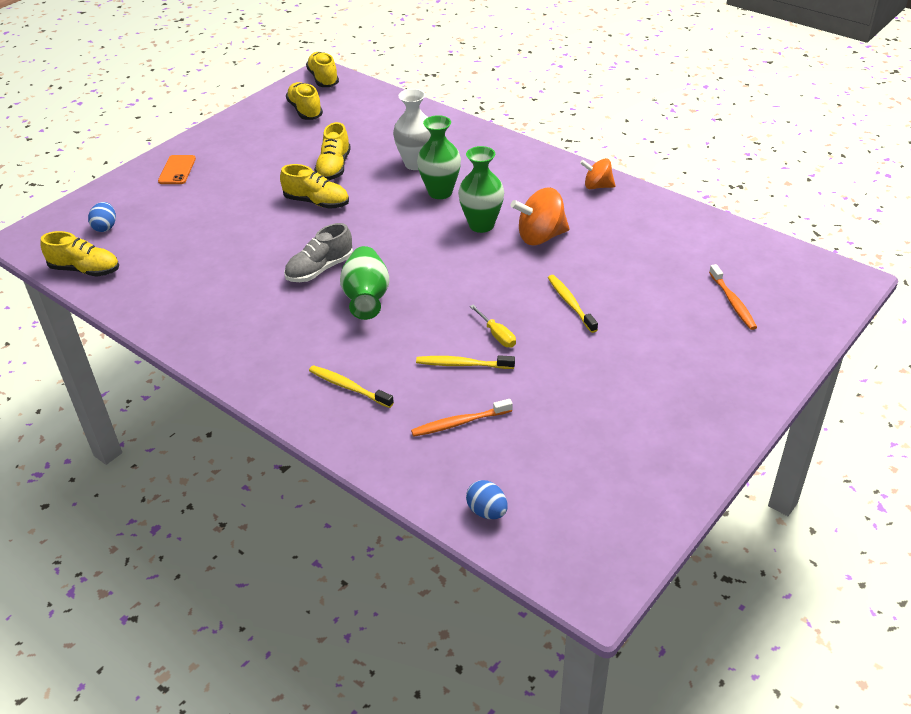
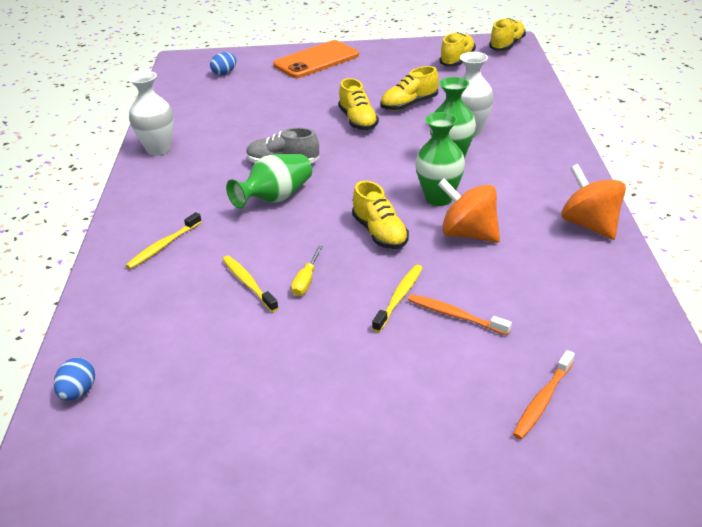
camera: 50 degrees right, 5 degrees down
(85, 270) = (174, 91): yellow shoe -> yellow shoe (380, 233)
(177, 170) = (316, 60): orange phone -> orange phone, size x1.88
(182, 325) = (158, 149): none -> white vase
(348, 387) = (163, 246): yellow toothbrush -> yellow toothbrush turned 135 degrees counterclockwise
(459, 423) = (174, 320): orange toothbrush -> orange toothbrush (455, 315)
(597, 186) = (590, 225): orange spinning top -> orange spinning top, size x1.59

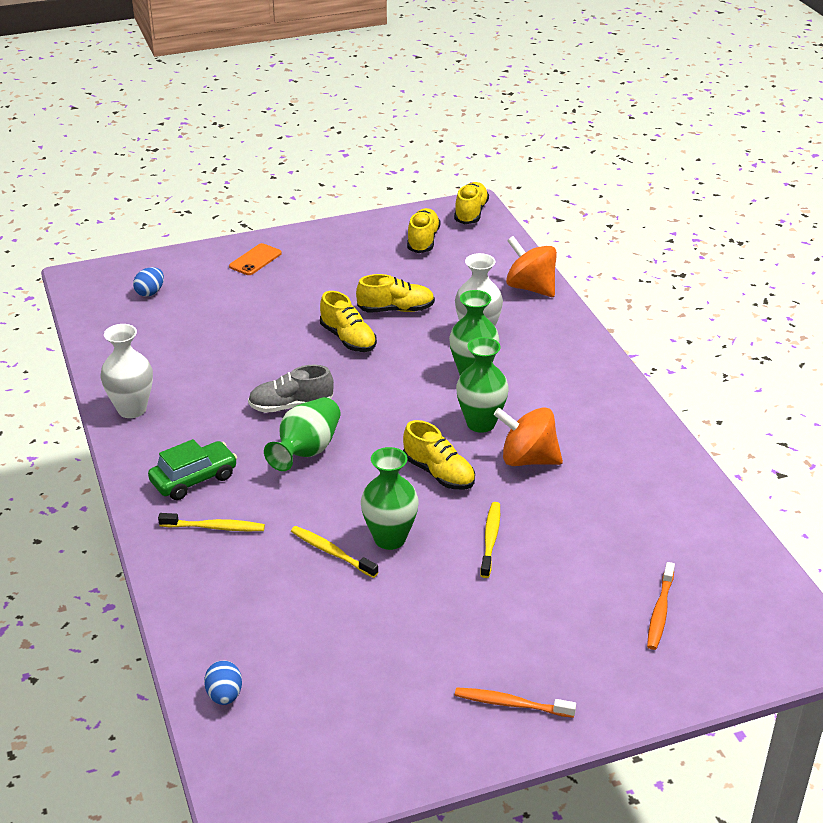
camera: 20 degrees left, 0 degrees up
(163, 246) = (214, 527): yellow toothbrush -> yellow toothbrush turned 105 degrees counterclockwise
(171, 206) = (194, 479): none -> green car
(306, 281) = (390, 538): yellow screwdriver -> green vase
(316, 60) = (255, 260): orange phone -> orange phone, size x0.53
(409, 105) = (396, 310): yellow shoe -> yellow shoe turned 135 degrees counterclockwise
(455, 315) = (551, 547): orange toothbrush -> orange toothbrush (511, 704)
(590, 225) = (639, 430): orange spinning top -> orange spinning top (530, 288)

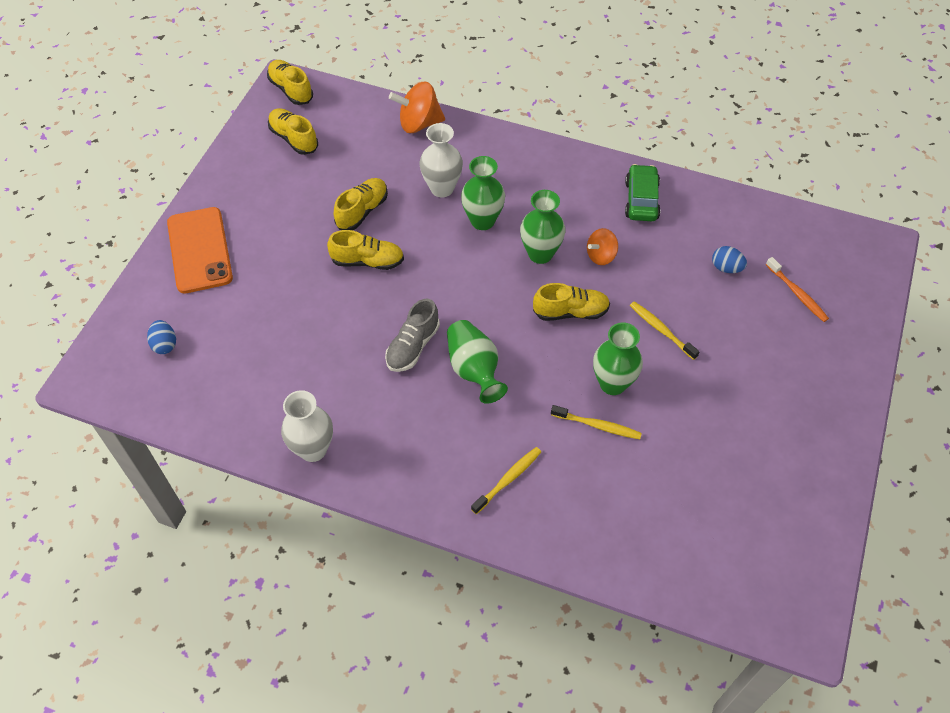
camera: 50 degrees left, 20 degrees up
(194, 479) = (440, 459): green car -> green car (641, 200)
(224, 695) = (688, 579): blue egg -> blue egg (726, 268)
(255, 260) = (199, 250): orange phone -> orange phone, size x1.88
(332, 552) = (597, 425): yellow toothbrush -> yellow toothbrush turned 150 degrees counterclockwise
(511, 704) = (817, 423): orange toothbrush -> none
(527, 459) = (601, 256): orange spinning top -> orange spinning top, size x0.63

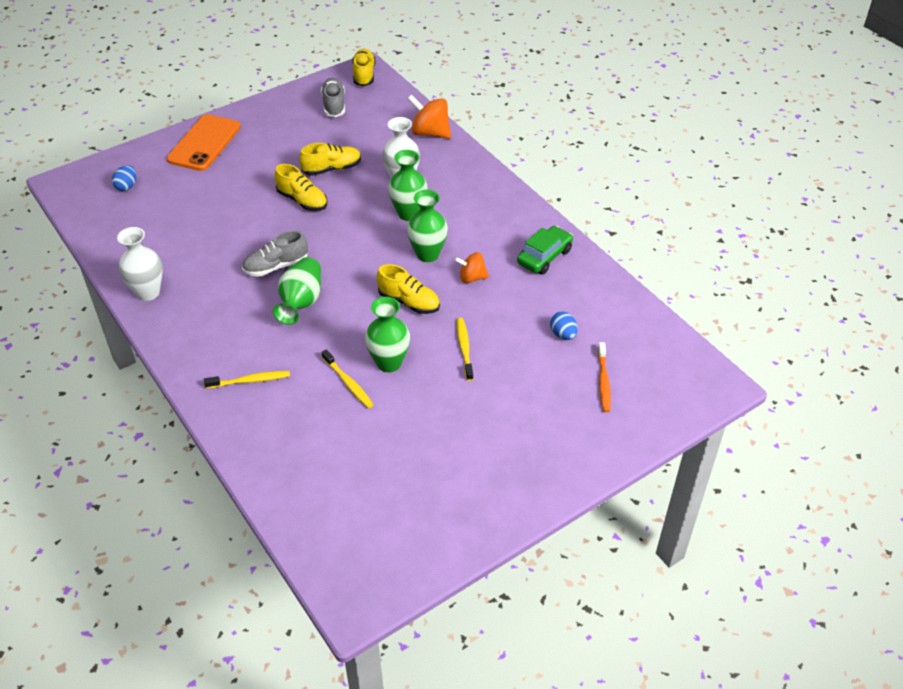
camera: 35 degrees right, 10 degrees down
(294, 138) = (334, 105): yellow shoe -> grey shoe

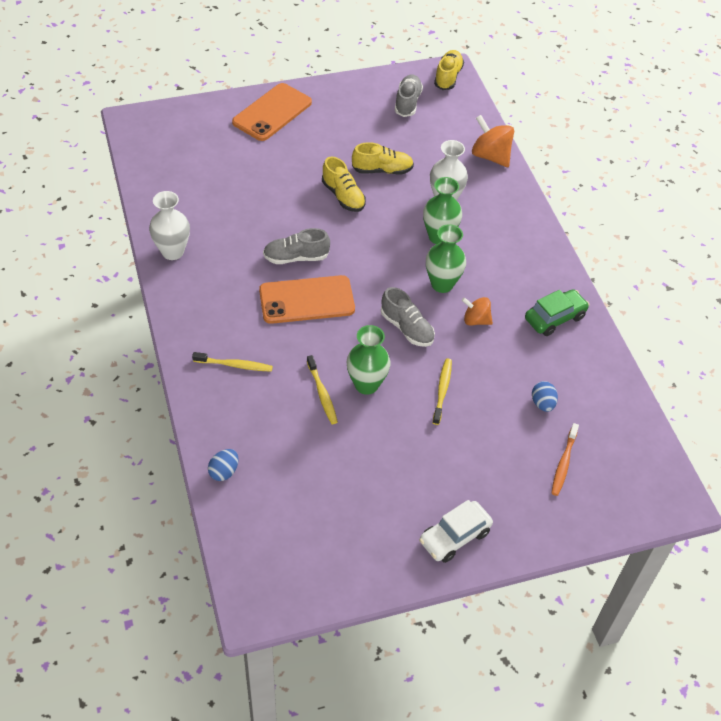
camera: 15 degrees right, 5 degrees up
(127, 186) = (187, 139): blue egg -> blue egg (224, 471)
(301, 302) = (307, 300): green vase -> orange phone
(409, 302) = (407, 328): yellow shoe -> grey shoe
(527, 477) = (454, 537): none -> white car

